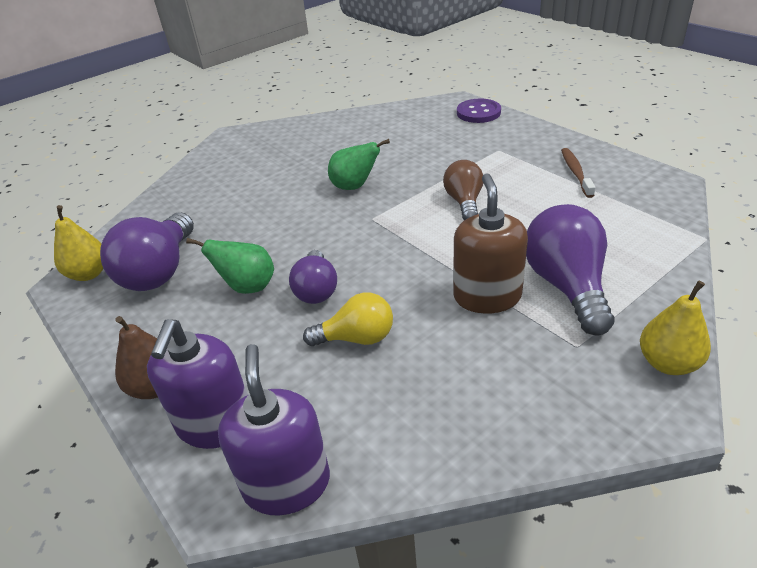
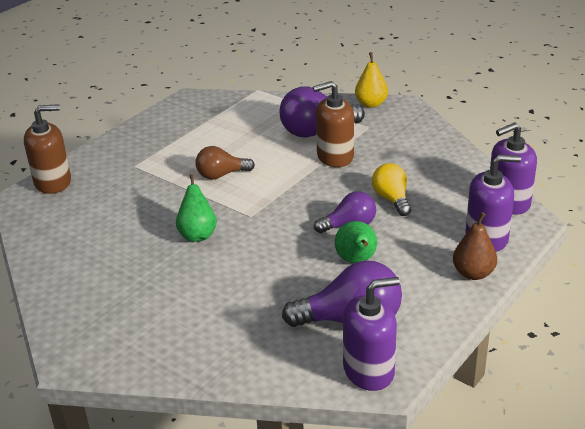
camera: 105 degrees left, 5 degrees down
(89, 274) = (369, 370): yellow pear -> purple soap dispenser
(478, 113) = (53, 182): purple button -> brown soap dispenser
(575, 172) = (175, 131): brown toothbrush -> none

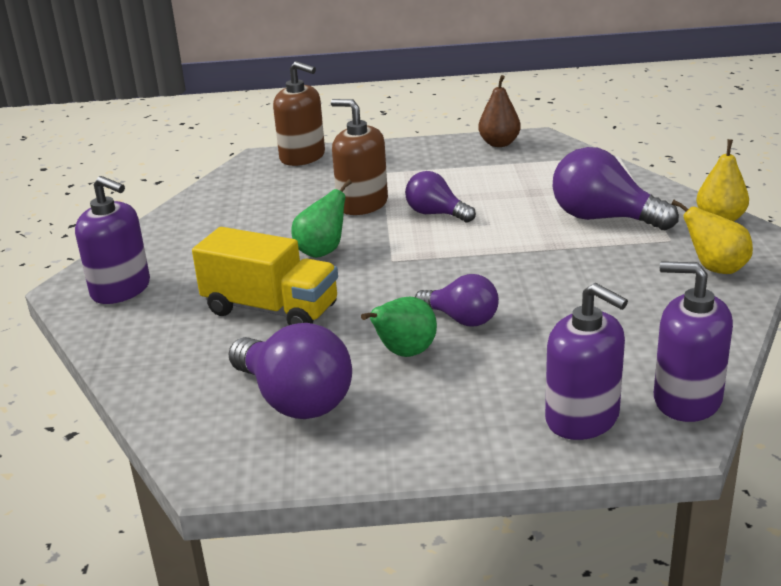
camera: 50 degrees right, 5 degrees down
(221, 175) = (436, 214): brown light bulb -> purple light bulb
(238, 285) = (271, 310): none -> yellow truck
(335, 156) = (575, 250): brown soap dispenser -> brown soap dispenser (362, 204)
(369, 370) = (222, 451): purple soap dispenser -> purple soap dispenser (121, 289)
(392, 199) = (554, 320): yellow light bulb -> none
(413, 132) = (715, 269): none -> yellow pear
(473, 273) = (493, 441): brown pear -> brown pear (499, 143)

